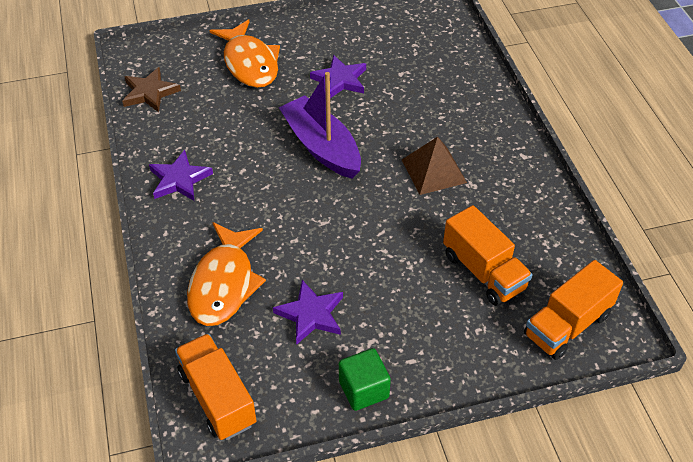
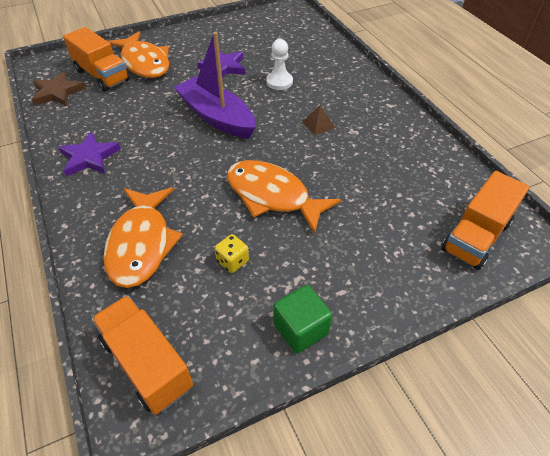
camera: 10 degrees left, 0 degrees up
(311, 314) = (232, 261): purple star -> yellow dice
(364, 250) = (272, 196): none -> orange fish
(401, 109) = (279, 82): none -> white pawn
(434, 171) = (318, 124): brown pyramid -> brown pyramid, size x0.56
(483, 272) = (385, 200): orange truck -> orange truck (102, 75)

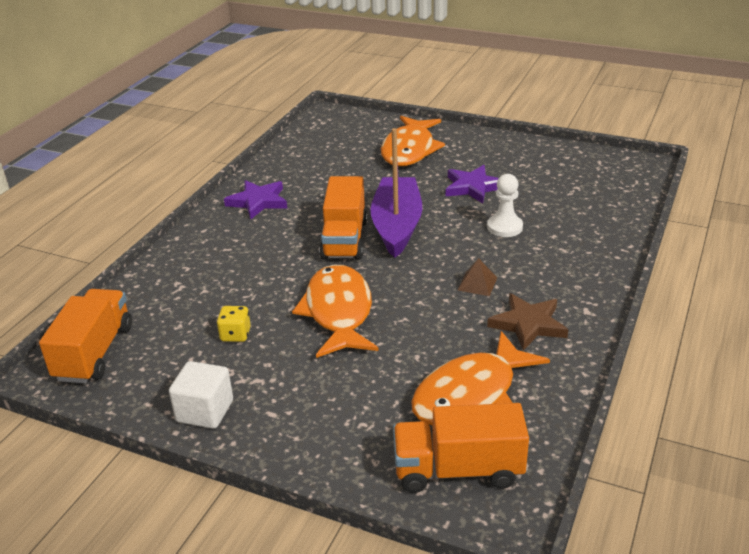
camera: 50 degrees right, 15 degrees down
(58, 92) = (308, 141): brown star -> brown star (528, 324)
(102, 75) = (360, 144): orange truck -> orange truck (344, 239)
(141, 244) = (200, 281): orange fish -> orange fish (471, 394)
(301, 329) = (205, 411): green cube -> white cube

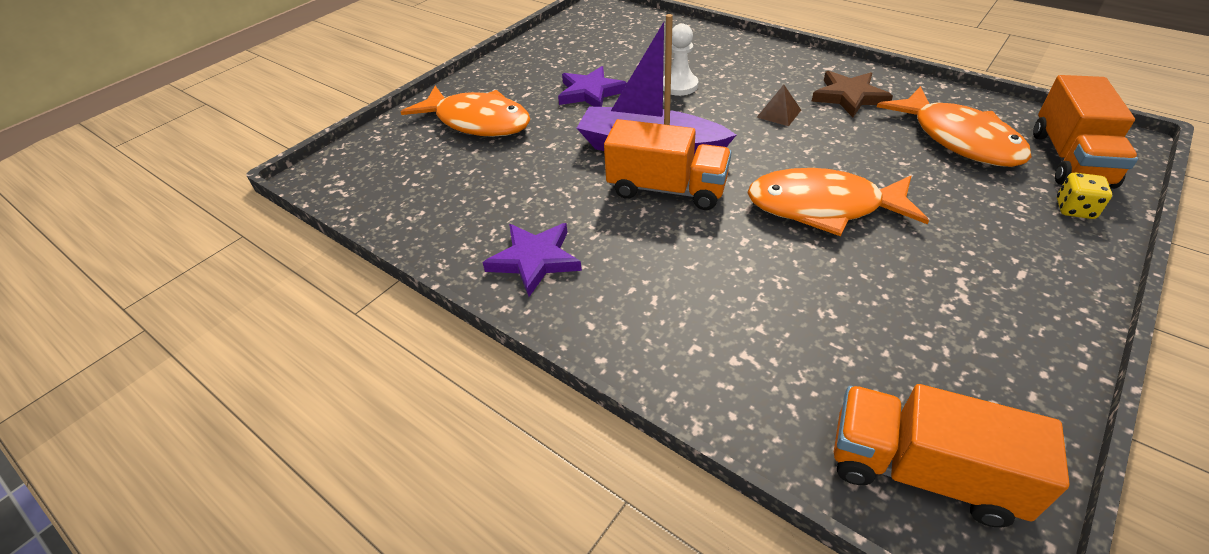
camera: 75 degrees left, 10 degrees up
(205, 411) = (1033, 333): white cube -> none
(235, 335) = (869, 298): yellow dice -> yellow dice (1074, 209)

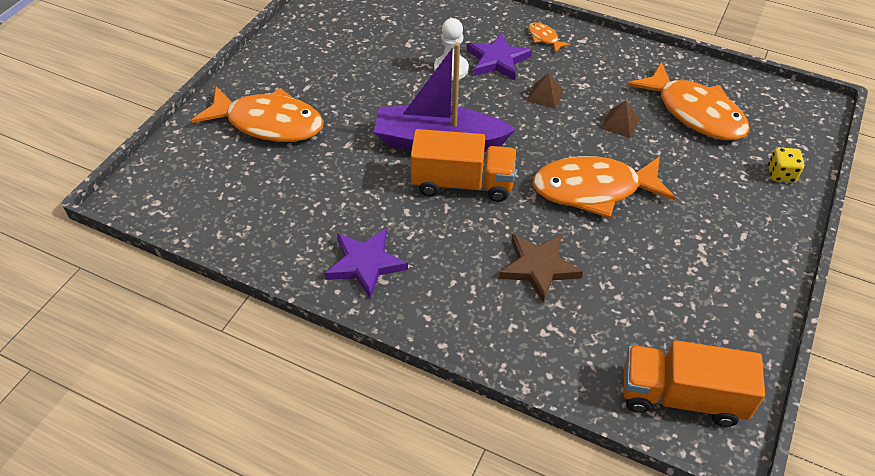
camera: 15 degrees left, 5 degrees up
(590, 92) = (369, 82): purple star -> purple star (497, 60)
(786, 64) = (544, 38): none -> orange fish
(849, 96) = (603, 73): brown star -> brown star (538, 267)
(864, 144) = (620, 123): none -> brown pyramid
(1069, 159) = (778, 126): orange truck -> none

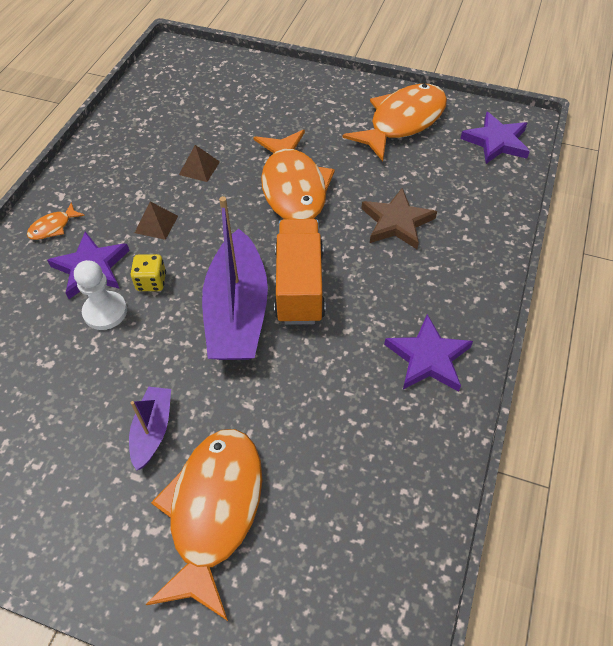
camera: 95 degrees left, 5 degrees up
(339, 95) = (153, 430): none -> purple boat
(681, 396) = (496, 141): orange truck -> purple star
(695, 113) = (182, 119): orange fish -> orange fish (402, 122)
(781, 174) = (258, 76): yellow dice -> yellow dice (151, 282)

